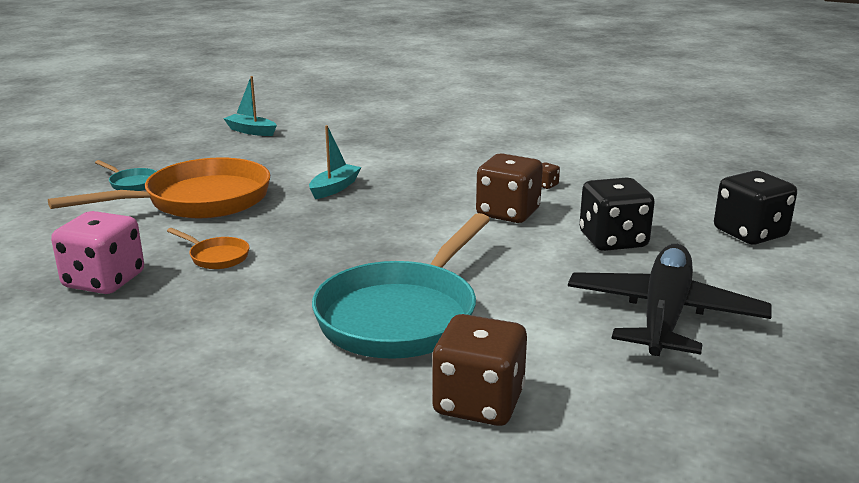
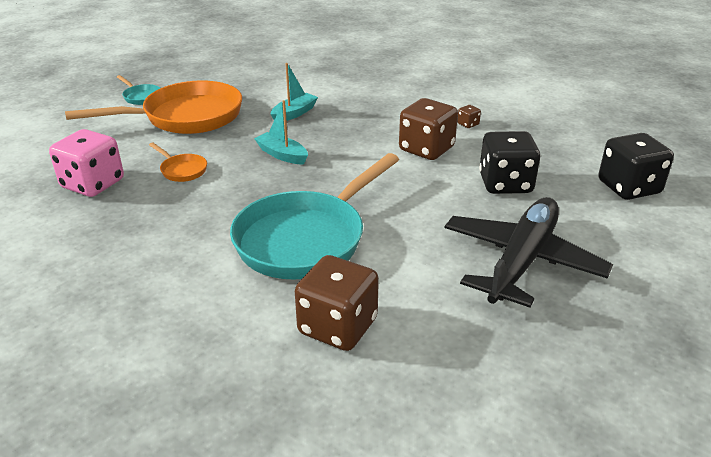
camera: 10 degrees right, 10 degrees up
(251, 131) = (247, 54): turquoise boat -> turquoise boat (282, 155)

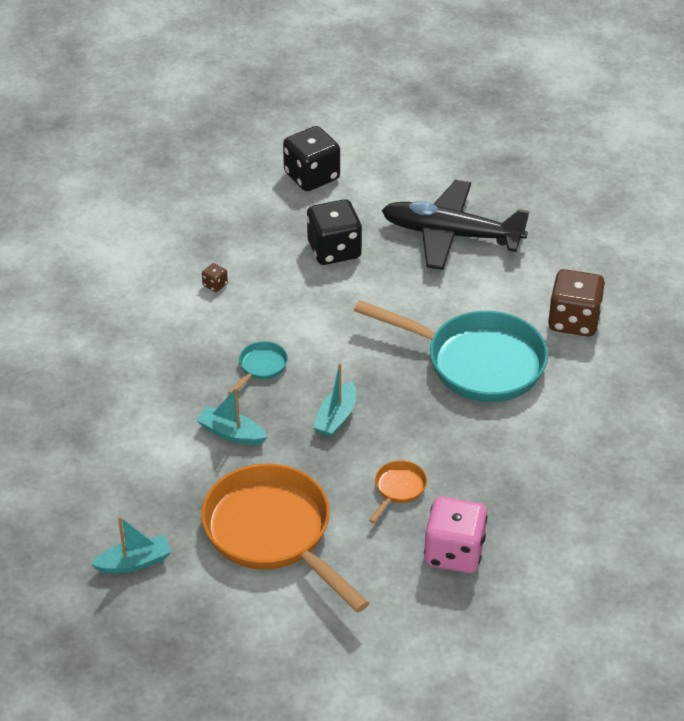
camera: 105 degrees left, 10 degrees up
(141, 97) = (227, 606): turquoise pan -> turquoise pan (261, 367)
(205, 75) = (134, 562): none -> turquoise boat
(426, 149) = (284, 309): brown dice -> none

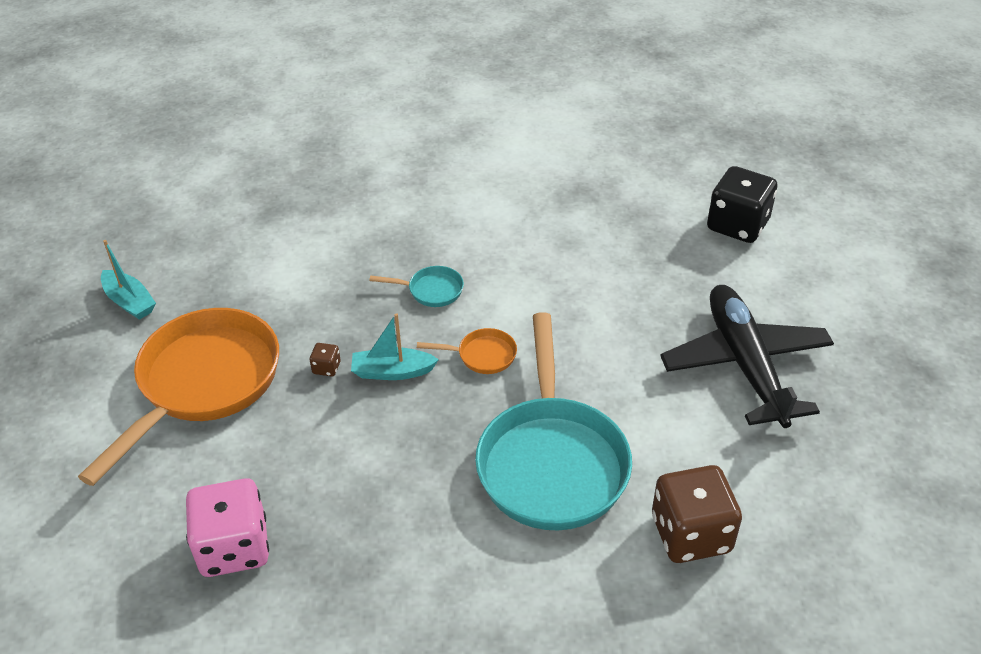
camera: 65 degrees right, 0 degrees up
(215, 285) = (524, 219): brown dice -> brown dice (326, 368)
(231, 433) = (327, 304): turquoise boat -> none
(334, 250) = (641, 281): black dice -> none
(398, 489) = (311, 461): orange pan -> orange pan (482, 355)

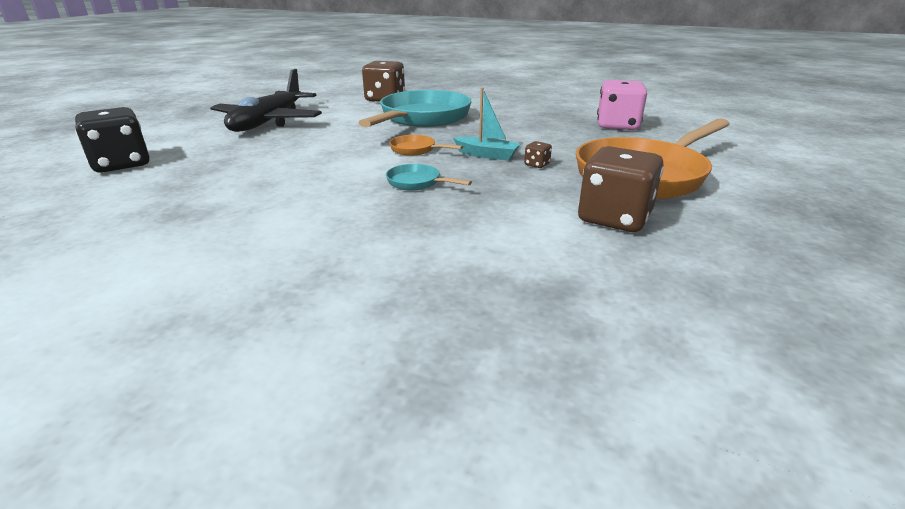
camera: 155 degrees left, 15 degrees down
(129, 302) = (748, 239): turquoise boat -> none
(236, 295) = (614, 218): none -> brown dice

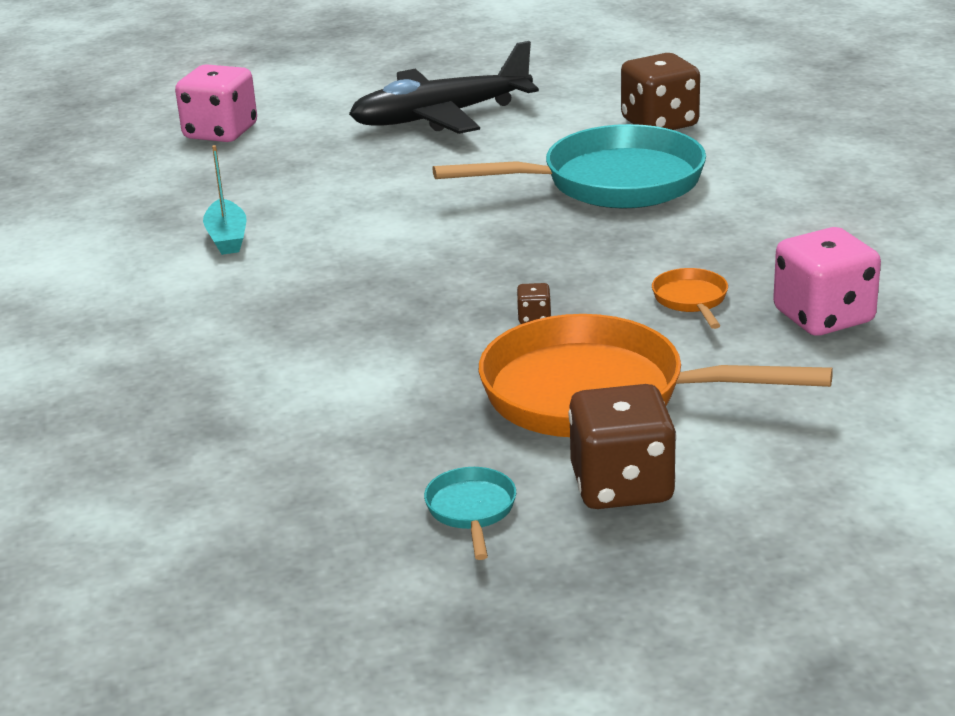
camera: 55 degrees right, 0 degrees up
(122, 164) = (220, 132): black dice -> pink dice
(416, 150) = (476, 233): orange pan -> orange pan (691, 300)
(417, 183) = (372, 277): turquoise pan -> turquoise pan (471, 511)
(487, 155) = (523, 278): turquoise boat -> turquoise boat (227, 237)
(614, 218) = (419, 412): brown dice -> brown dice (622, 486)

